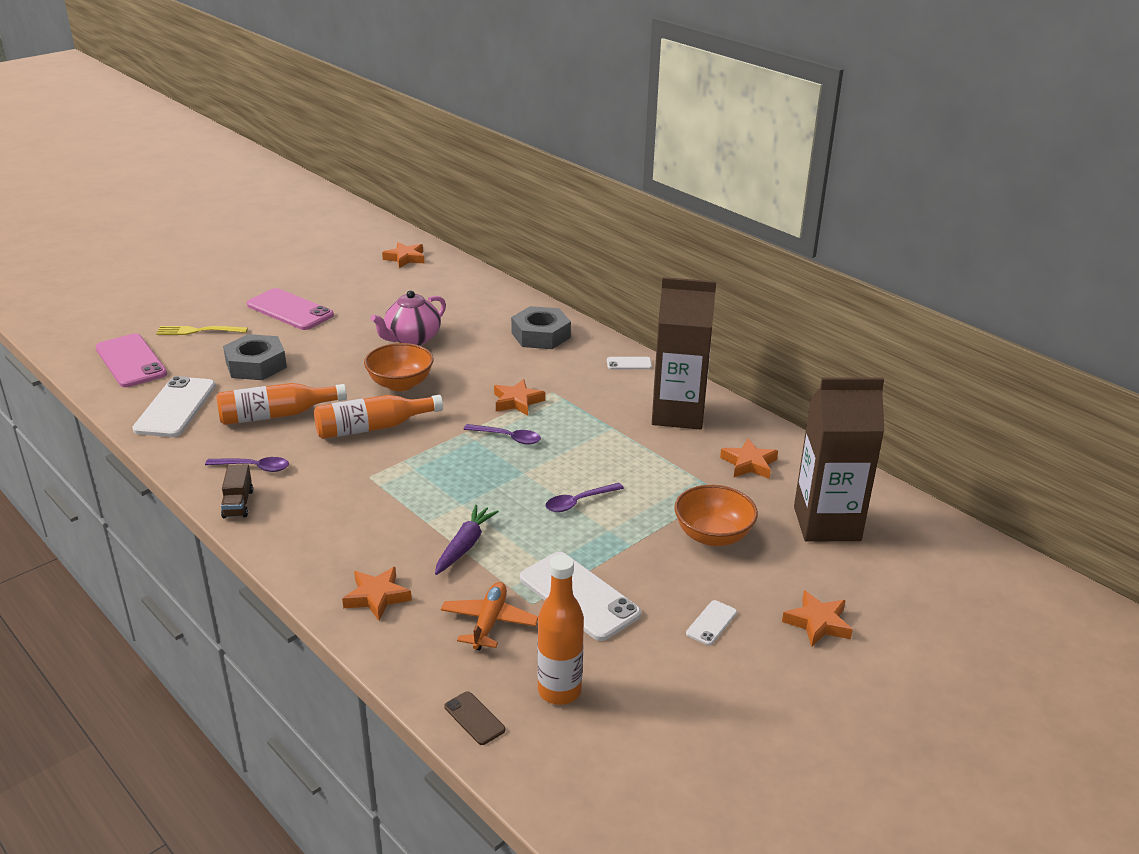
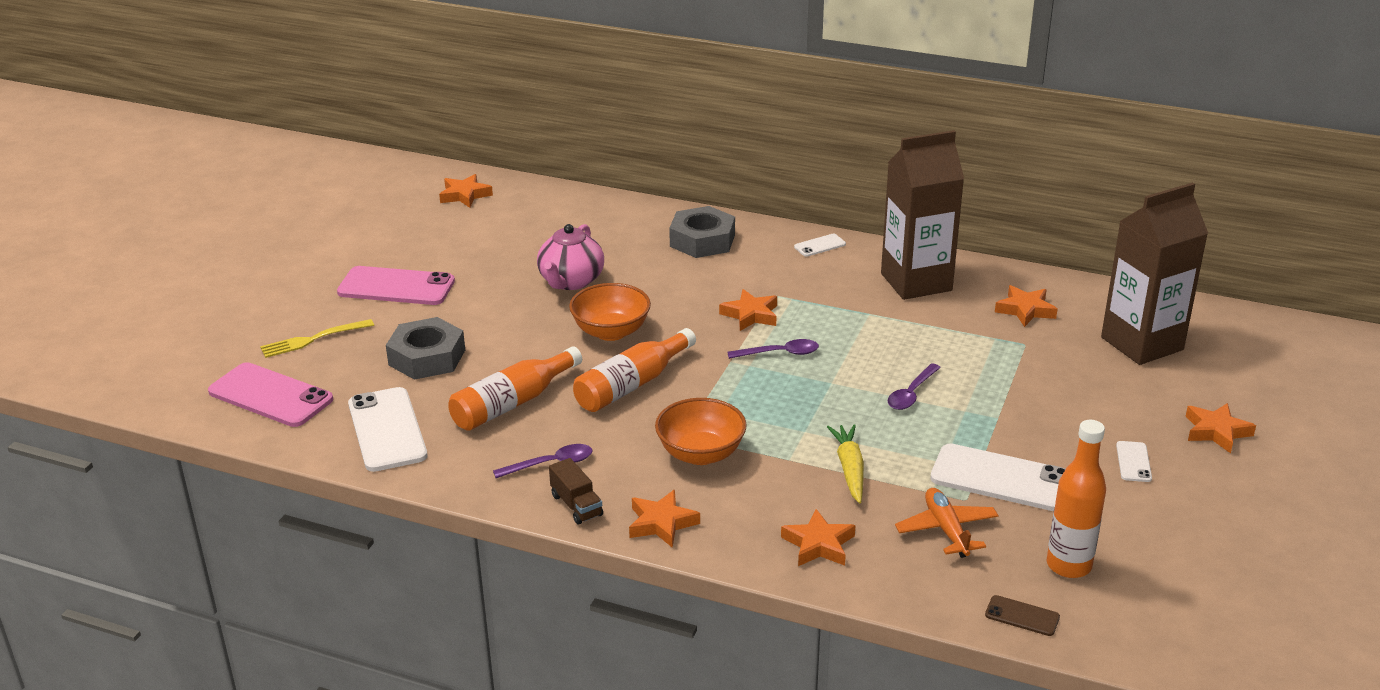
camera: 25 degrees left, 0 degrees up
(281, 538) = (661, 523): none -> orange star
(465, 545) = (849, 469): purple carrot -> yellow carrot
(713, 535) = (1059, 385): orange bowl -> orange bowl (701, 454)

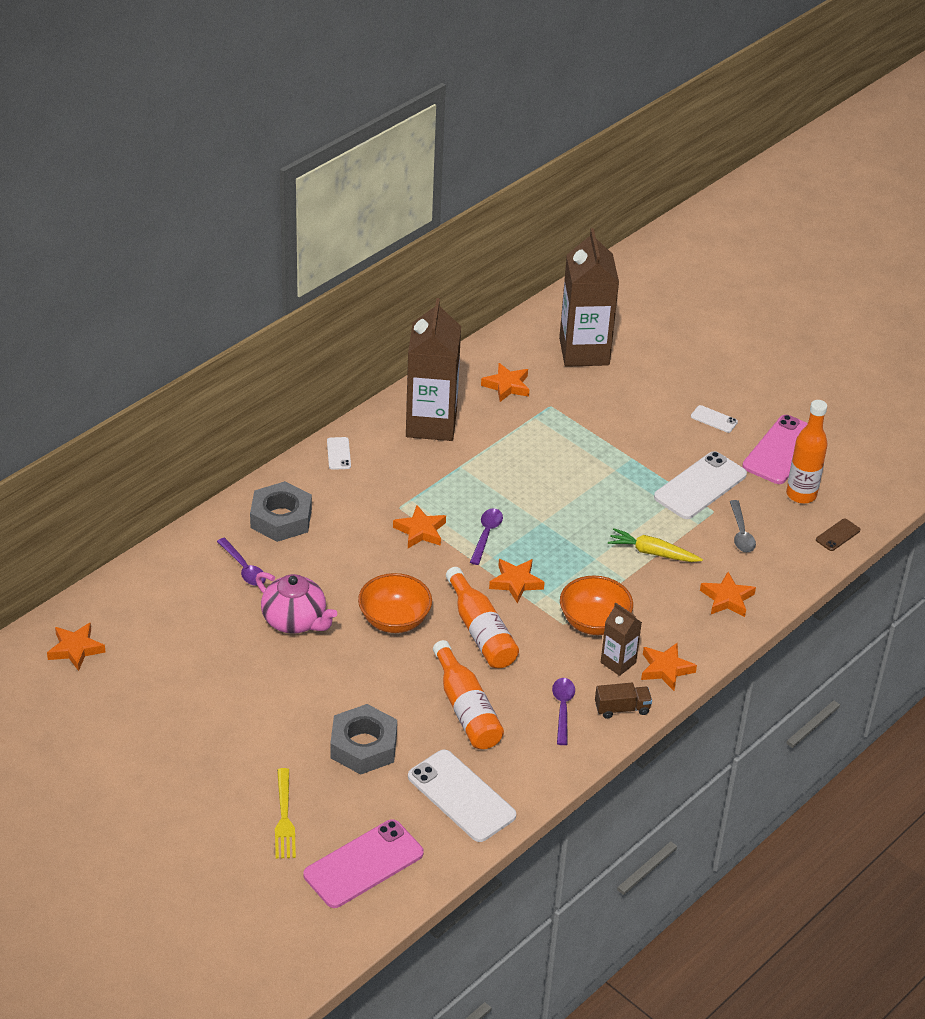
camera: 70 degrees left, 10 degrees up
(387, 430) = (461, 796): white phone -> white phone turned 45 degrees clockwise
(396, 287) = (226, 740): pink phone -> pink phone (782, 450)
(648, 485) = (618, 662): none -> brown carton
(911, 394) = (580, 487): purple spoon -> purple spoon (244, 568)
(946, 530) = (741, 533): orange plane -> grey spoon
(1216, 431) = (701, 368): orange star -> orange star (516, 582)

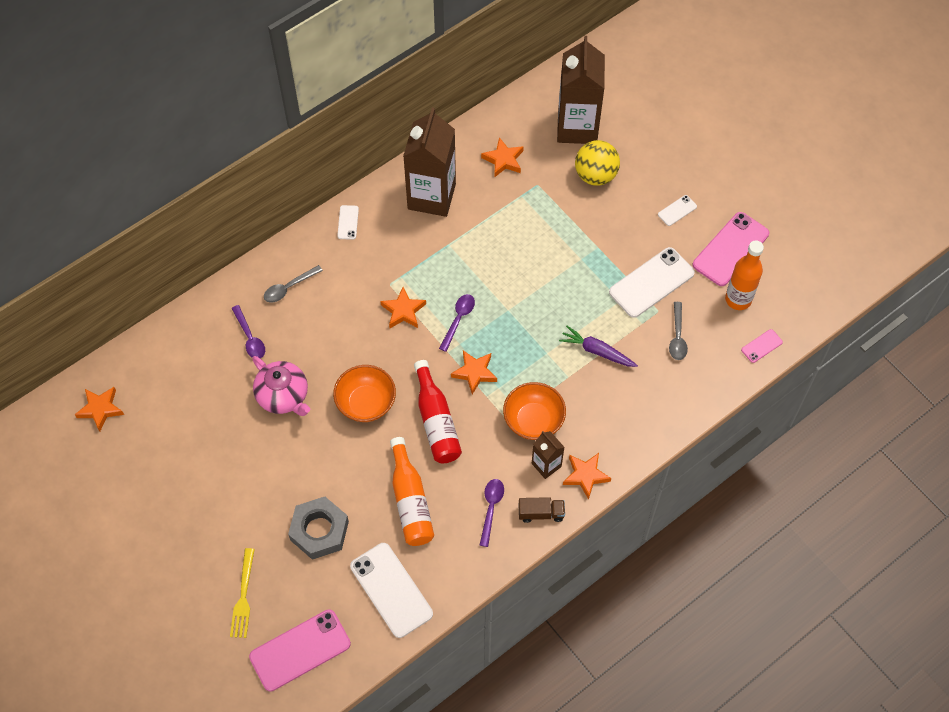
camera: 10 degrees right, 20 degrees up
(281, 518) = (289, 288): grey nut -> grey spoon
(481, 631) = (436, 421): orange bottle -> red bottle
(614, 393) = (595, 175): none -> yellow ball
(652, 553) = (597, 351): yellow carrot -> purple carrot
(714, 419) = (677, 210): white phone -> white phone turned 75 degrees counterclockwise
(727, 599) = (652, 406): orange star -> none
(837, 535) = (761, 346): brown phone -> pink phone

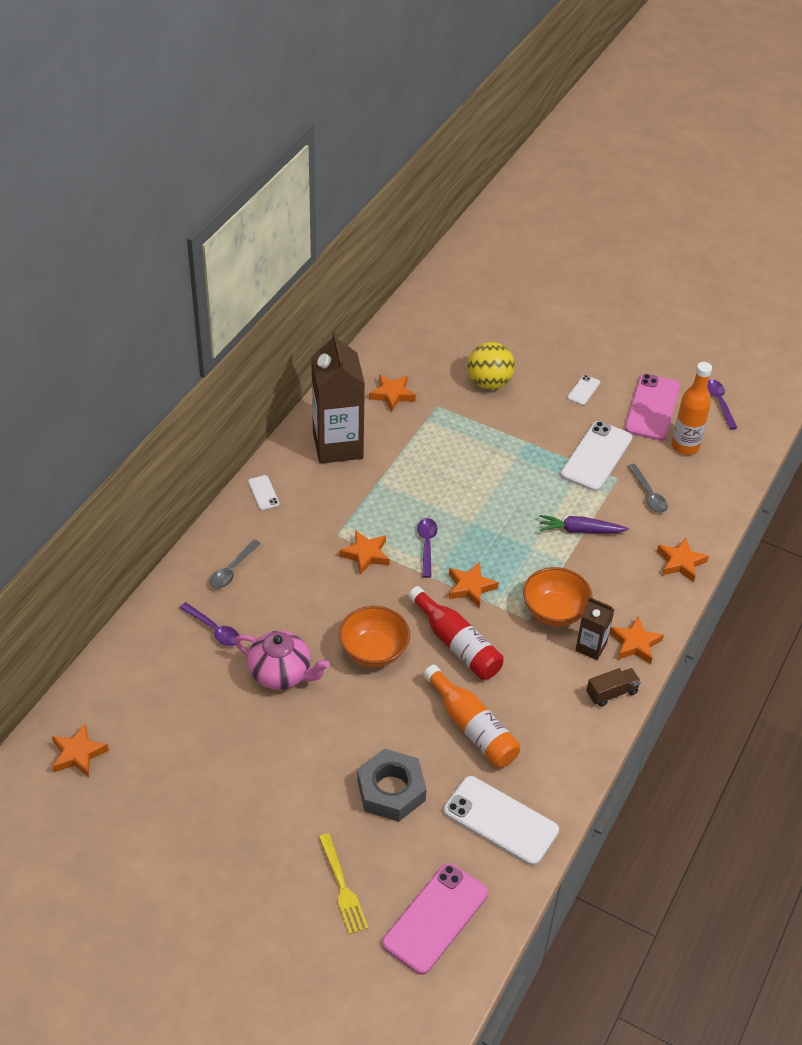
camera: 25 degrees left, 15 degrees down
(491, 508) = (559, 706): purple spoon -> purple spoon (719, 402)
(577, 127) = (448, 348): brown carton -> none
(668, 413) = (680, 562): none -> orange star
(761, 346) = (730, 478): pink phone -> none

